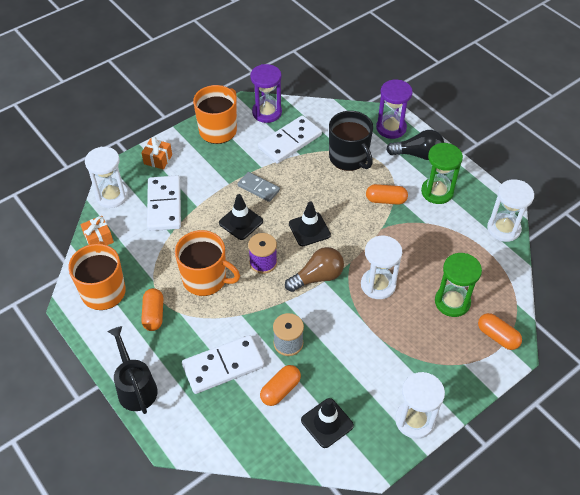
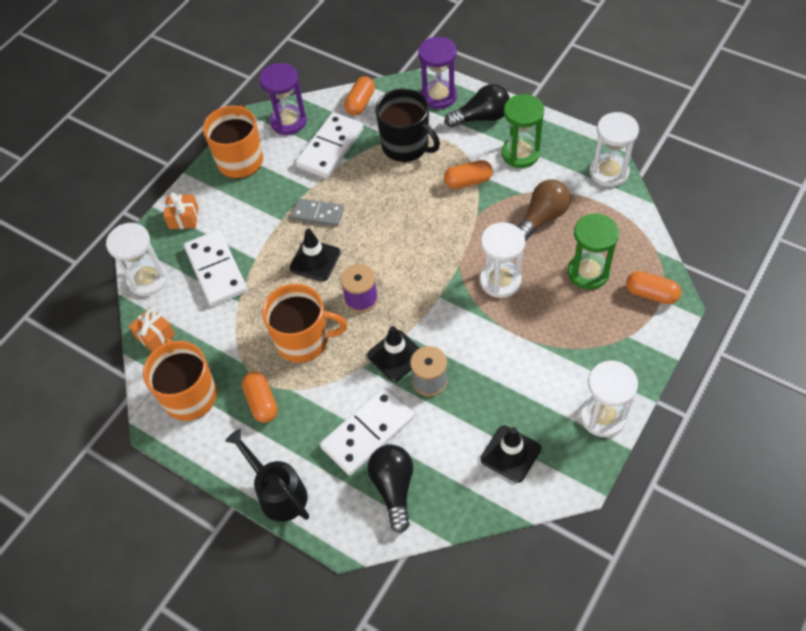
camera: 15 degrees left, 5 degrees up
(224, 416) = (394, 488): none -> black light bulb
(280, 390) = (444, 436): orange capsule -> orange capsule (360, 103)
(309, 229) = (397, 243): black traffic cone -> black traffic cone (396, 356)
(317, 277) = (430, 295): brown light bulb -> brown light bulb (542, 217)

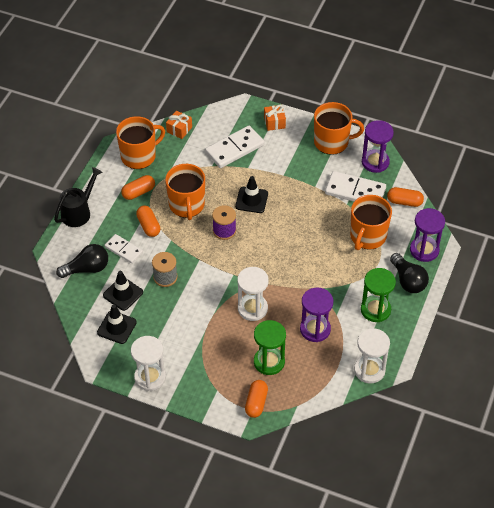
camera: 75 degrees right, 5 degrees down
(148, 279) = (221, 116): white hourglass -> none
(318, 214) = (292, 195): grey domino -> none
(368, 432) = (123, 250): white domino -> white domino, size x0.62
(396, 356) = (182, 256): black traffic cone -> black traffic cone (123, 294)
(406, 145) = (367, 236): black mug -> orange mug
(468, 181) = (340, 279): orange capsule -> orange capsule (148, 226)
(542, 217) = (315, 329): brown light bulb -> purple hourglass

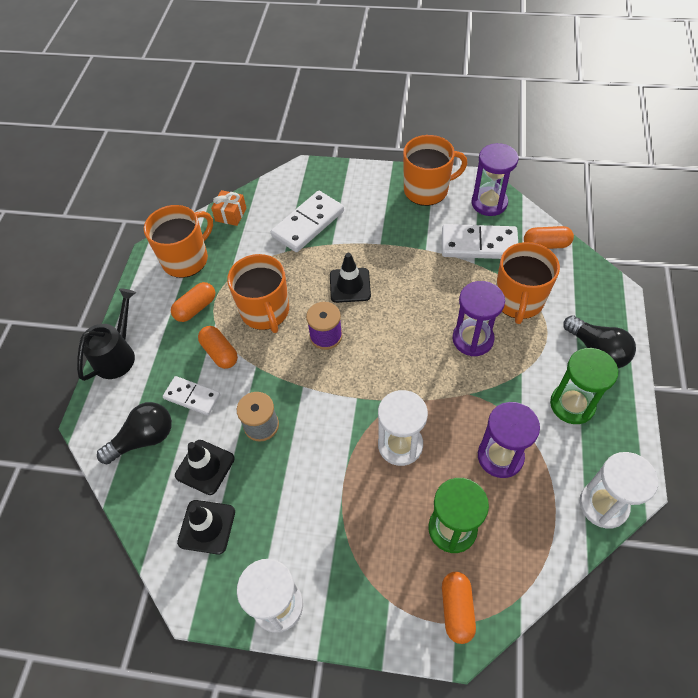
camera: 10 degrees left, 5 degrees up
(274, 122) = (348, 181): orange gift -> none
(424, 250) = (599, 303): purple hourglass -> purple hourglass (472, 339)

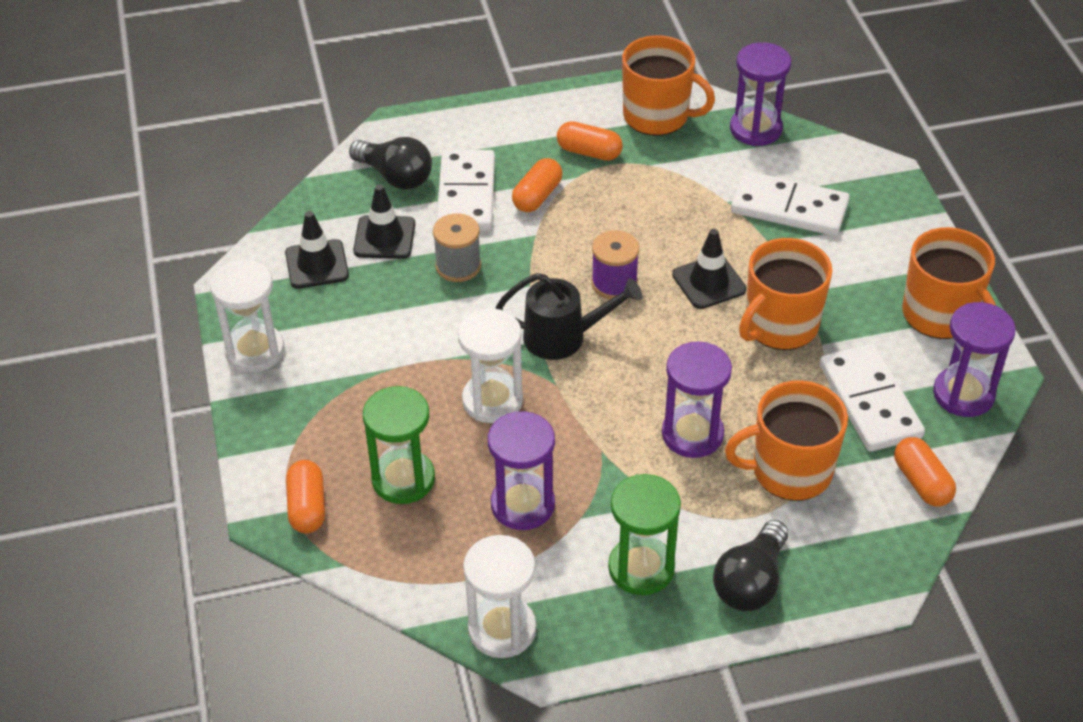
camera: 65 degrees right, 10 degrees down
(118, 354) = (490, 113): black watering can -> black watering can (564, 337)
(192, 397) = (466, 195): white domino -> white domino, size x1.62
(231, 214) = (755, 129): orange gift -> purple hourglass
(265, 311) = (619, 215): orange mug -> orange mug (780, 326)
(457, 609) = (307, 507): orange capsule -> orange capsule turned 75 degrees counterclockwise

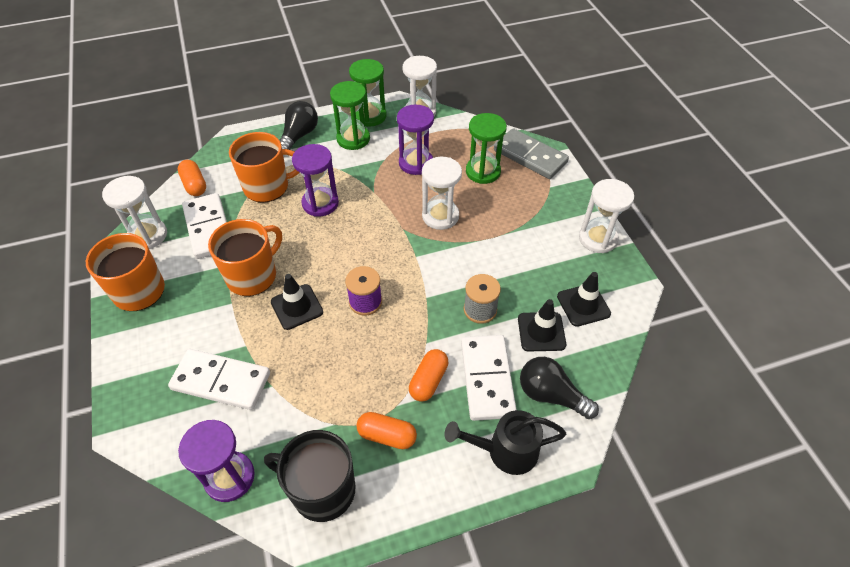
camera: 175 degrees right, 5 degrees up
(307, 507) = (530, 156): orange capsule -> grey domino
(564, 337) = (399, 259): black watering can -> black watering can (504, 451)
(607, 626) = (370, 116): none -> green hourglass
(657, 116) = (322, 490): orange mug -> black mug
(963, 394) = (148, 235): purple hourglass -> white hourglass

